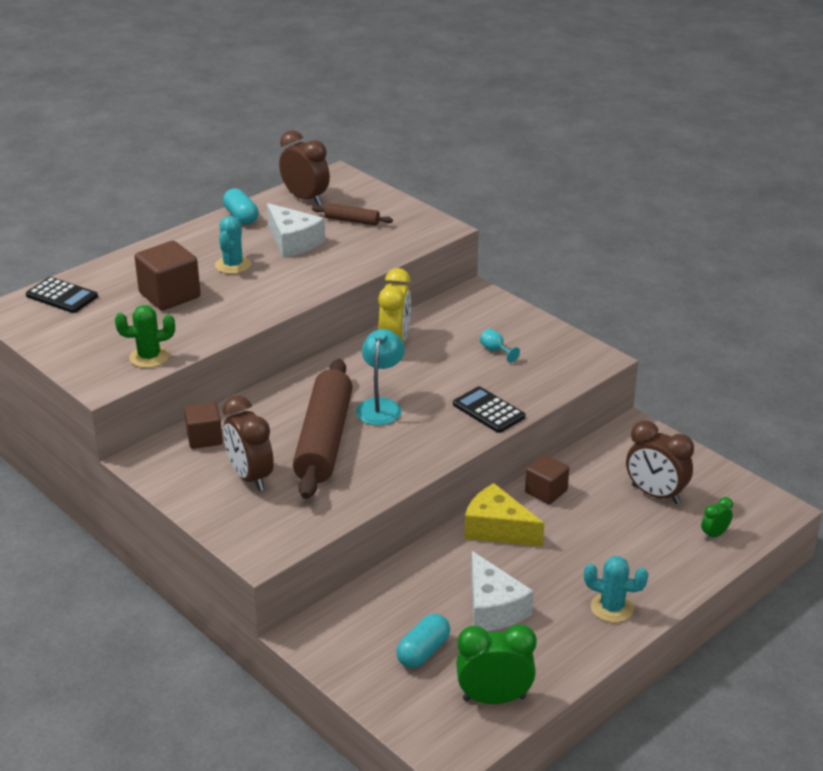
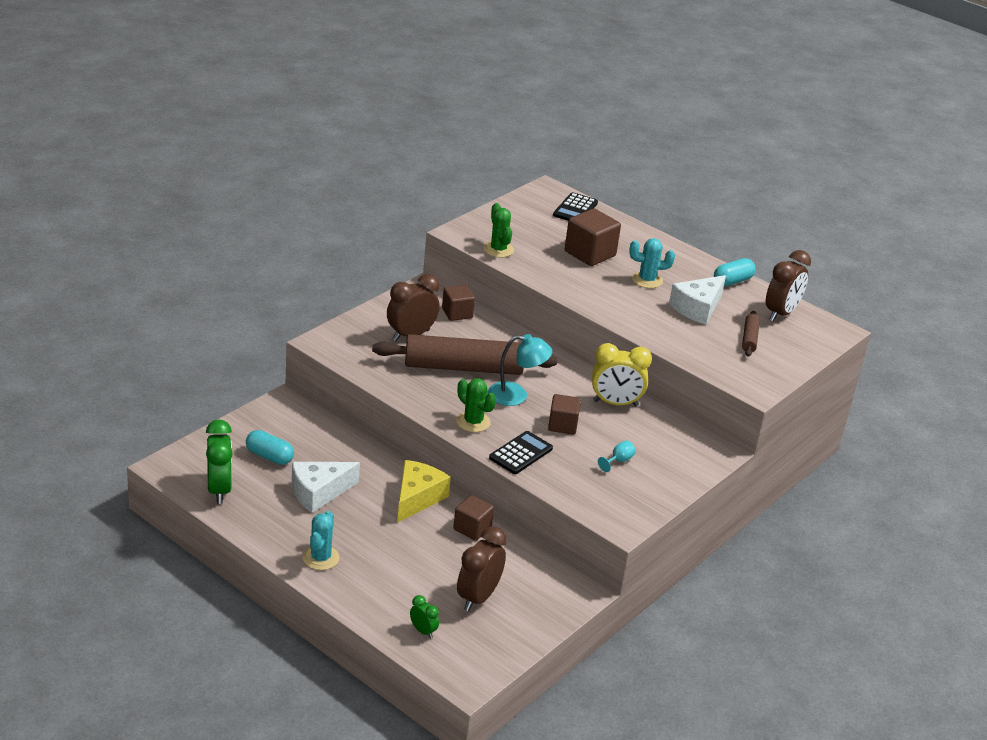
camera: 80 degrees right, 0 degrees up
(433, 439) = (473, 422): none -> green cactus
(436, 379) = (562, 425): none -> brown cube

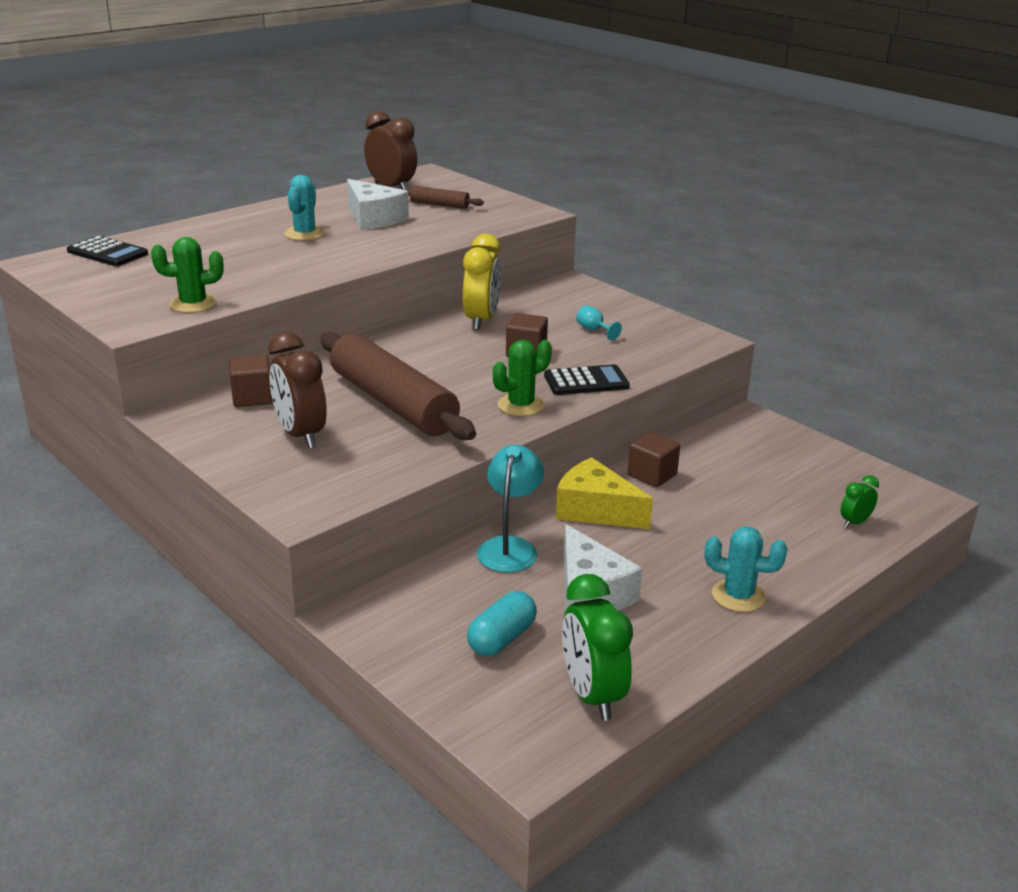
camera: 80 degrees left, 5 degrees down
(219, 490) = (592, 695): green clock -> green clock turned 105 degrees counterclockwise
(463, 367) = (392, 403): brown rolling pin -> brown rolling pin turned 45 degrees counterclockwise
(478, 597) = (780, 481): brown clock -> none
(516, 395) = (461, 374): turquoise lamp -> turquoise lamp (510, 547)
(520, 453) = (586, 381): black calculator -> black calculator turned 120 degrees clockwise
(590, 253) = (229, 255): brown cube -> none
(732, 281) = (320, 199): turquoise capsule -> none

